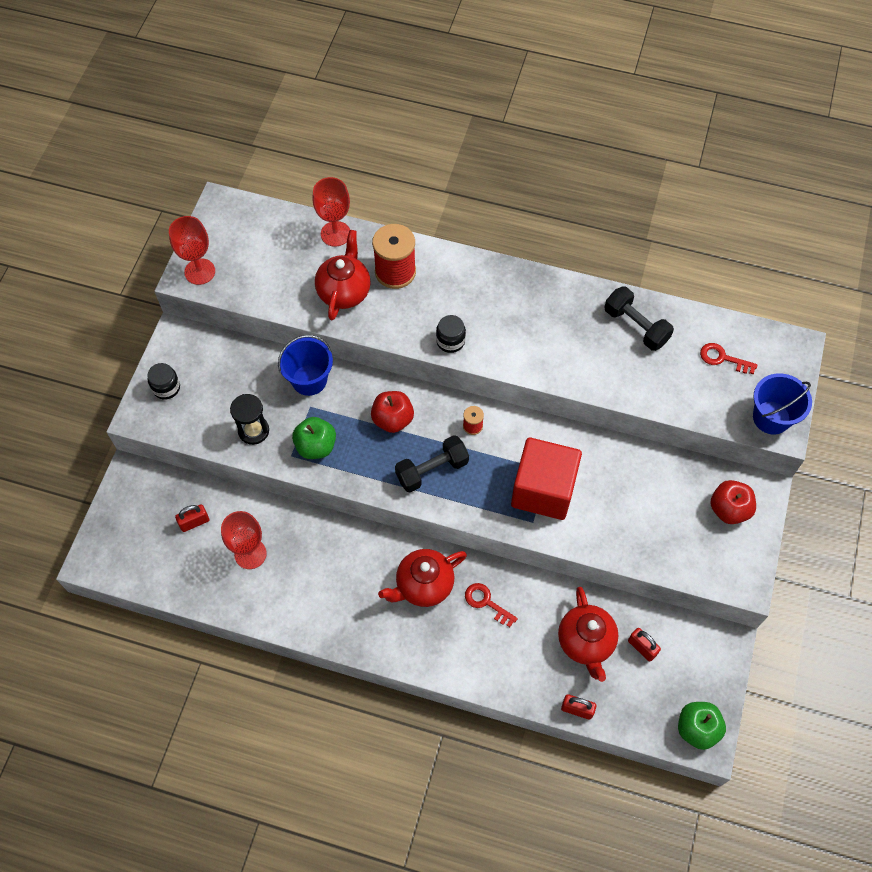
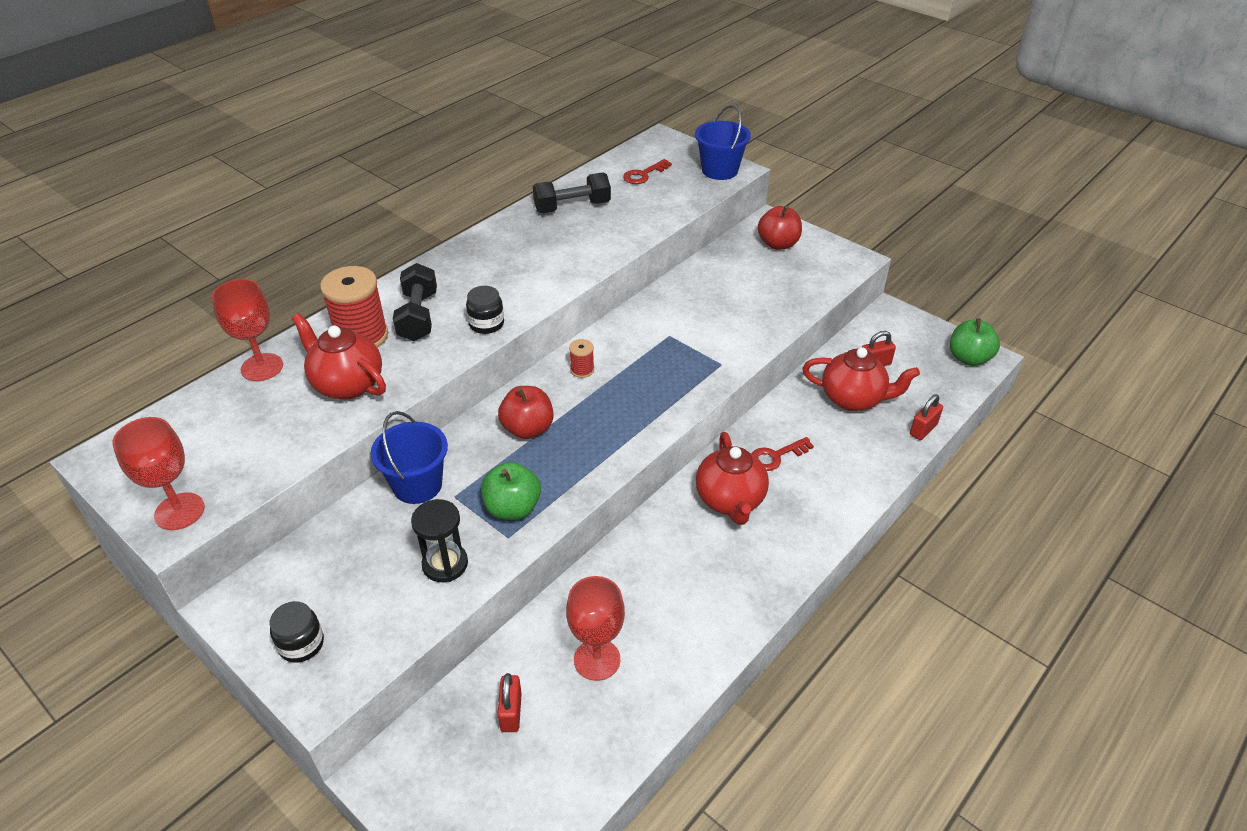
camera: 65 degrees left, 20 degrees down
(432, 470) = (613, 418): black dumbbell -> black dumbbell (418, 316)
(543, 490) = (689, 345): red cube -> none

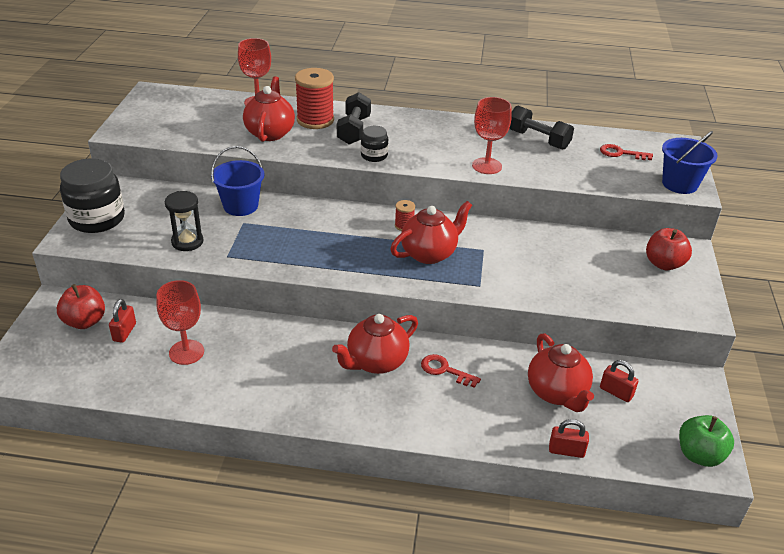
camera: 55 degrees right, 5 degrees down
(179, 511) = (132, 128): red goblet -> red goblet (487, 166)
(301, 644) = (97, 219): black jar -> black jar, size x1.94
(418, 316) = (354, 130): black dumbbell -> black dumbbell turned 45 degrees counterclockwise
(511, 712) = (124, 332): red padlock -> red padlock turned 45 degrees counterclockwise
(512, 508) = (252, 248): green apple -> none
(528, 429) = (326, 226): red apple -> red apple (85, 321)
(644, 374) = (429, 253): none -> red teapot

